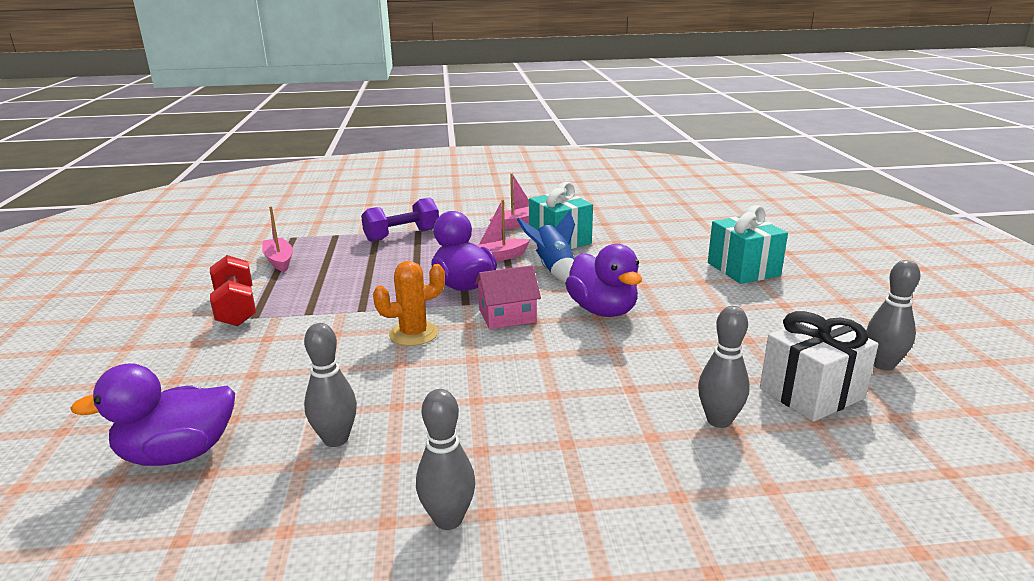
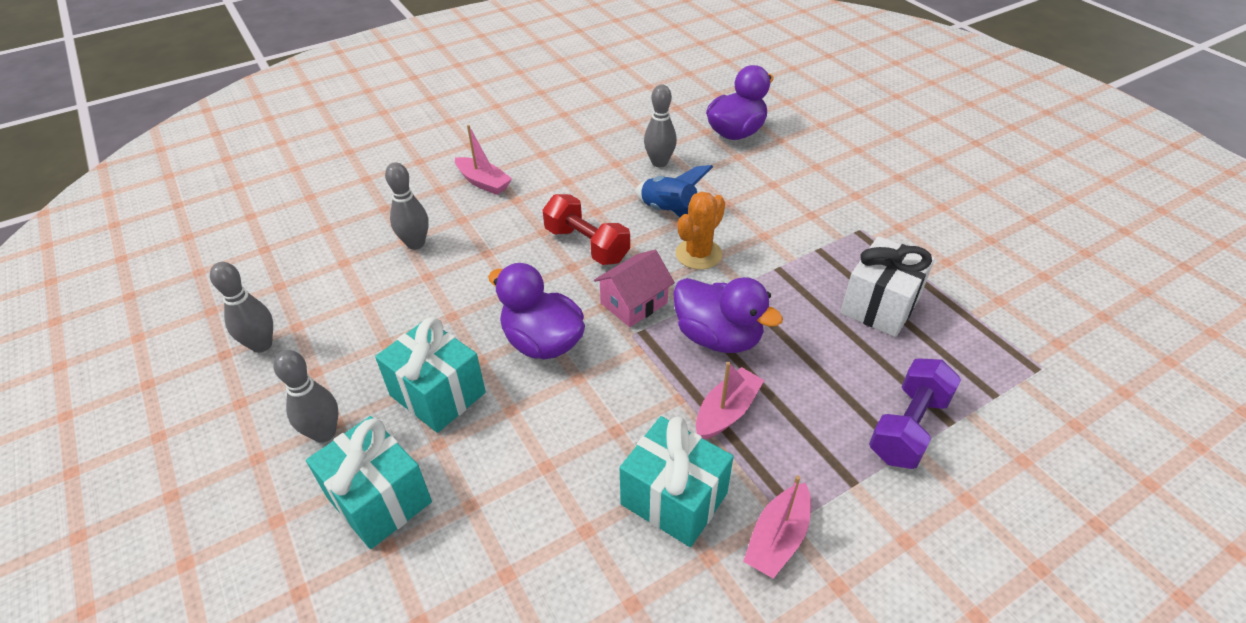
camera: 155 degrees right, 20 degrees up
(236, 308) = (888, 234): red dumbbell -> red dumbbell (586, 245)
(279, 261) = (968, 313): pink boat -> pink boat (483, 182)
(448, 519) = (559, 146): grey bowling pin -> grey bowling pin (324, 433)
(553, 269) = (636, 407): blue rocket -> blue rocket (669, 212)
(699, 302) = (438, 394): none -> turquoise gift
(811, 393) = (339, 289): white gift -> white gift (880, 305)

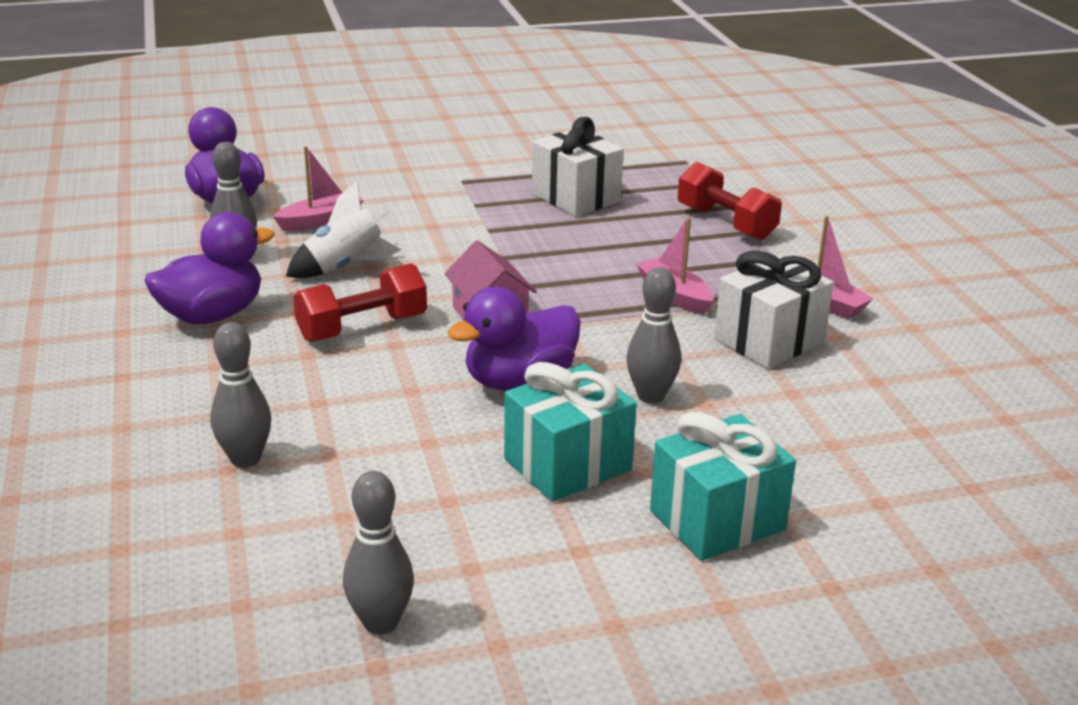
camera: 75 degrees left, 15 degrees down
(324, 433) = (594, 561): grey bowling pin -> grey bowling pin (651, 396)
(483, 182) = (145, 386): pink boat -> pink boat (320, 221)
(669, 212) = (344, 267): blue rocket -> white rocket
(674, 498) = (769, 341): turquoise gift -> white gift
(698, 254) = (435, 265): orange cactus -> none
(718, 337) = (572, 280): purple duck -> purple duck (212, 315)
(908, 427) = (726, 223): purple dumbbell -> red dumbbell

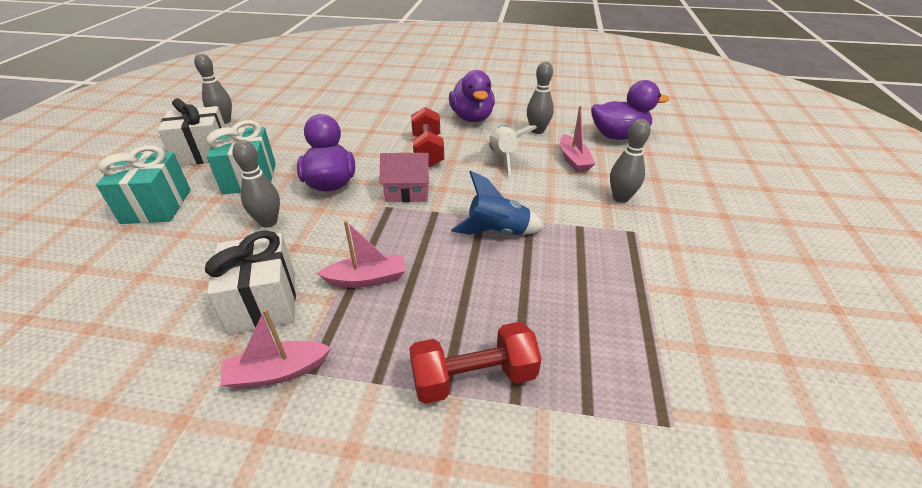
camera: 115 degrees right, 10 degrees up
(245, 459) = (346, 112): grey bowling pin -> grey bowling pin (621, 198)
(527, 243) = (497, 232): none -> blue rocket
(576, 198) = (576, 286): white gift -> white gift (203, 153)

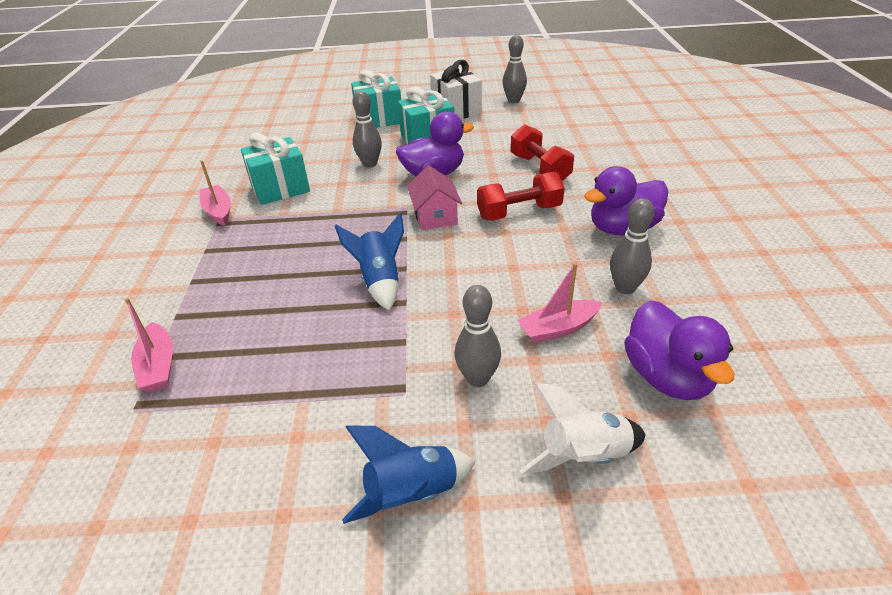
camera: 80 degrees right, 0 degrees up
(264, 302) = (280, 188): white gift -> turquoise gift
(367, 279) = (306, 223): pink boat -> pink boat (158, 366)
(473, 378) = (201, 292): red dumbbell -> red dumbbell (539, 169)
(503, 157) = (533, 266): white rocket -> white rocket (583, 457)
(725, 237) = (412, 494): none -> blue rocket

